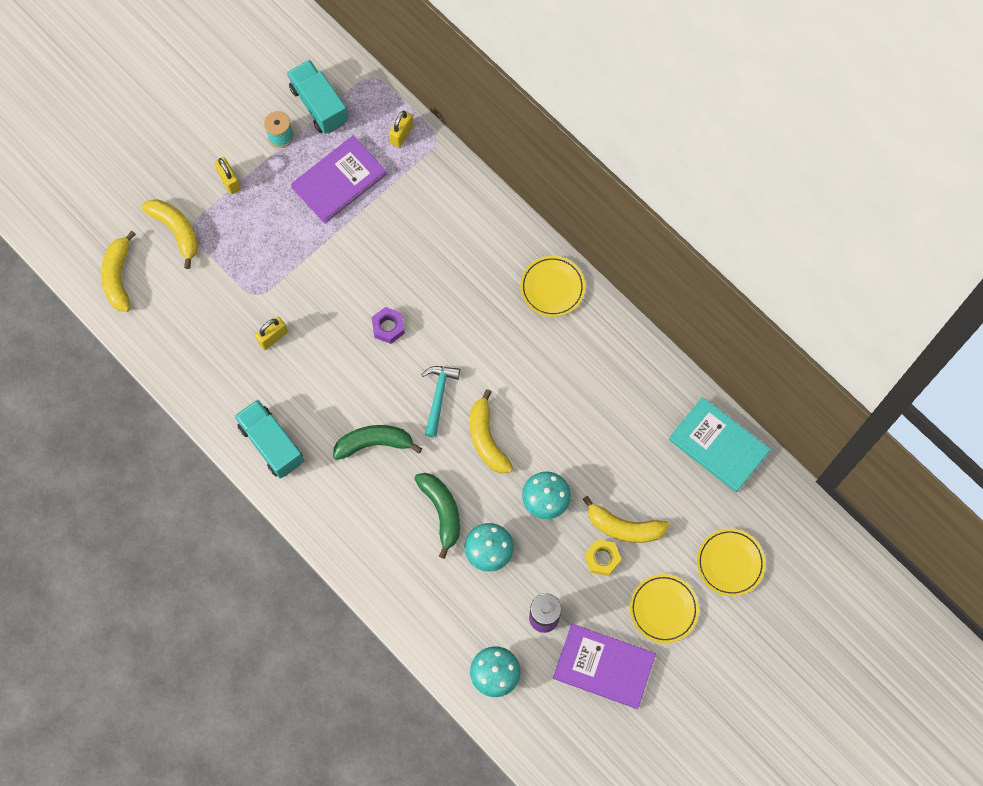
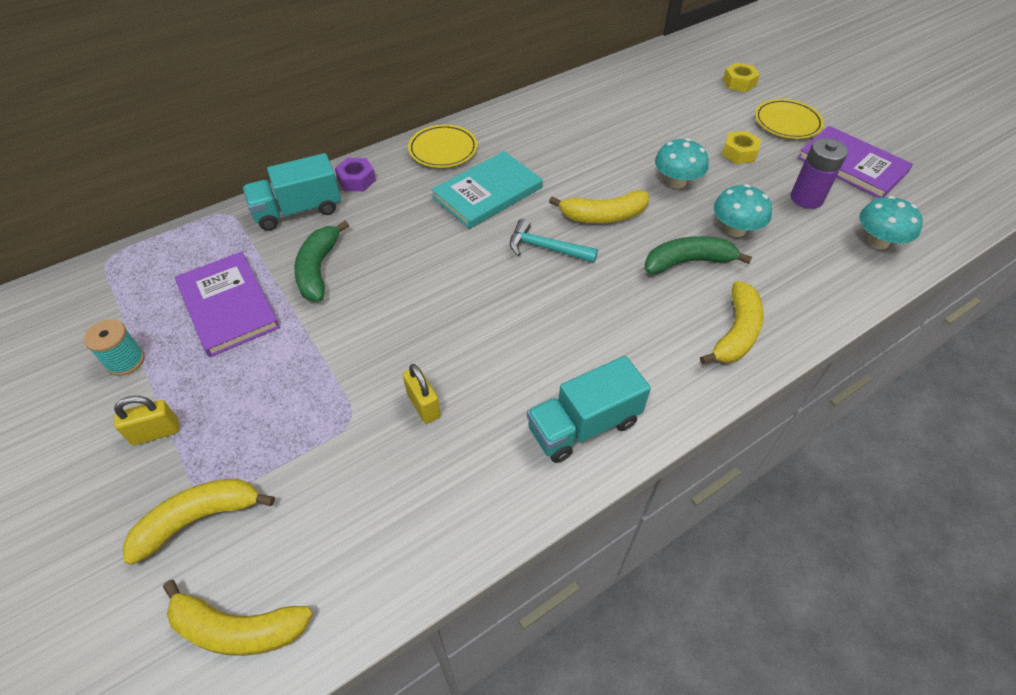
camera: 80 degrees left, 20 degrees down
(319, 105) = (109, 313): turquoise truck -> turquoise truck (298, 210)
(374, 443) = (597, 312): green banana -> green banana (319, 269)
(388, 327) = (446, 281): purple nut -> purple nut (356, 180)
(402, 134) = (201, 240): yellow padlock -> none
(603, 666) = (852, 165): purple book -> purple book turned 75 degrees counterclockwise
(624, 527) = (706, 136): yellow banana -> yellow banana (736, 332)
(718, 445) = (628, 75): turquoise book -> turquoise book (487, 193)
(730, 563) = (739, 83): yellow plate -> yellow nut

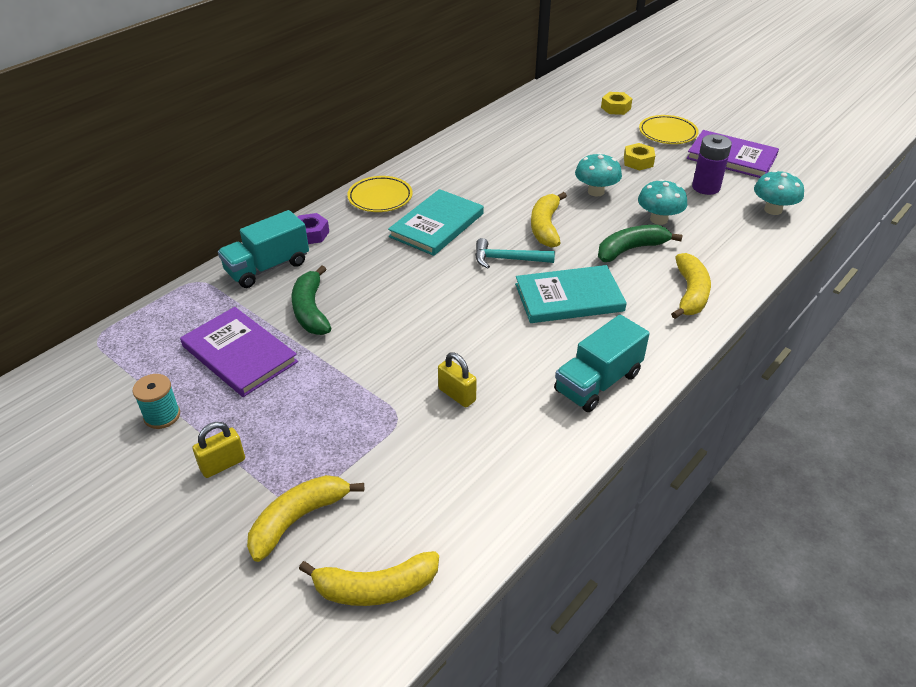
camera: 15 degrees left, 10 degrees down
(594, 309) = (569, 298): none -> turquoise book
(603, 216) = (545, 227): yellow banana -> yellow banana turned 120 degrees clockwise

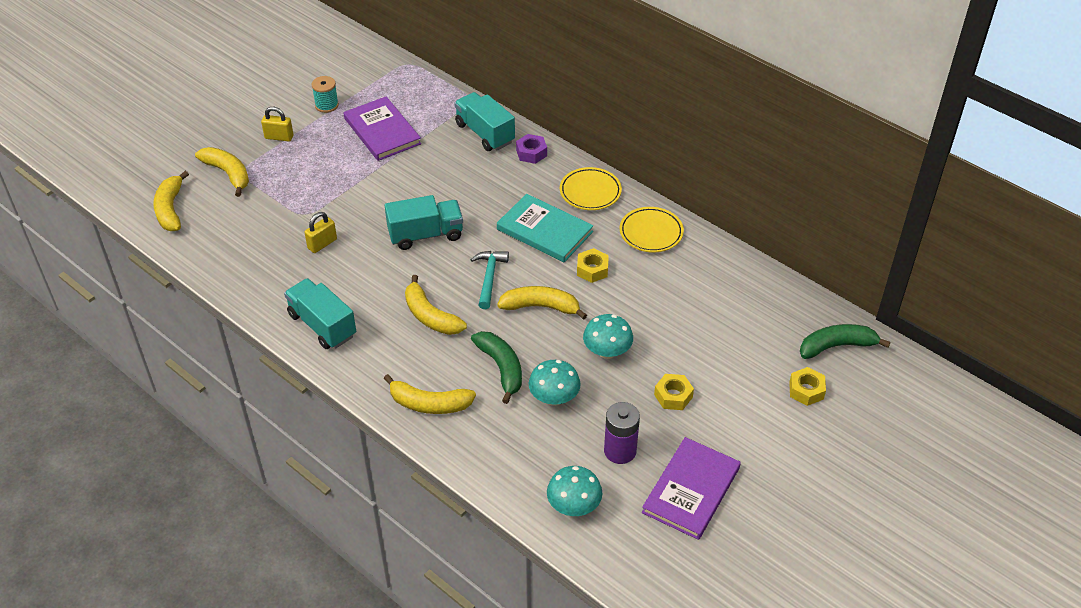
camera: 90 degrees right, 5 degrees up
(223, 464) = (279, 137): yellow padlock -> yellow padlock turned 45 degrees counterclockwise
(239, 354) = (382, 131): purple book -> purple book turned 75 degrees counterclockwise
(311, 310) = (428, 162): green banana -> green banana (837, 346)
(441, 306) = (425, 235): none -> turquoise truck
(492, 198) = (592, 269): none -> yellow nut
(569, 298) = (430, 316): turquoise book -> yellow banana
(667, 133) = (745, 434): yellow plate -> yellow plate (651, 233)

